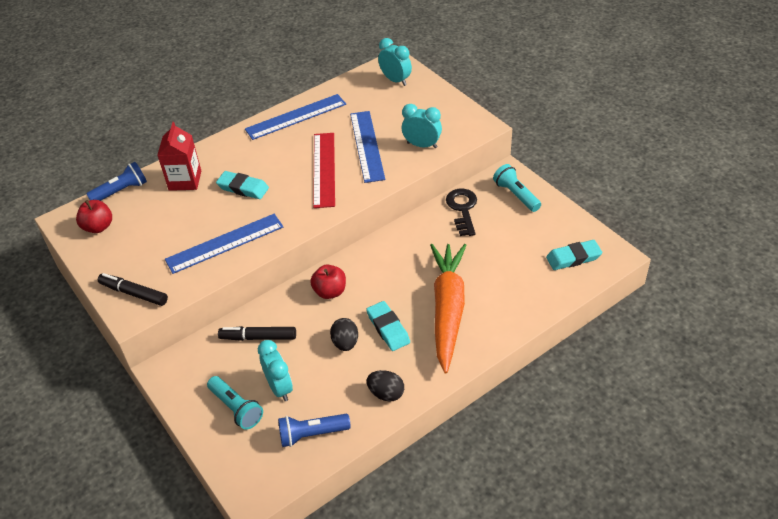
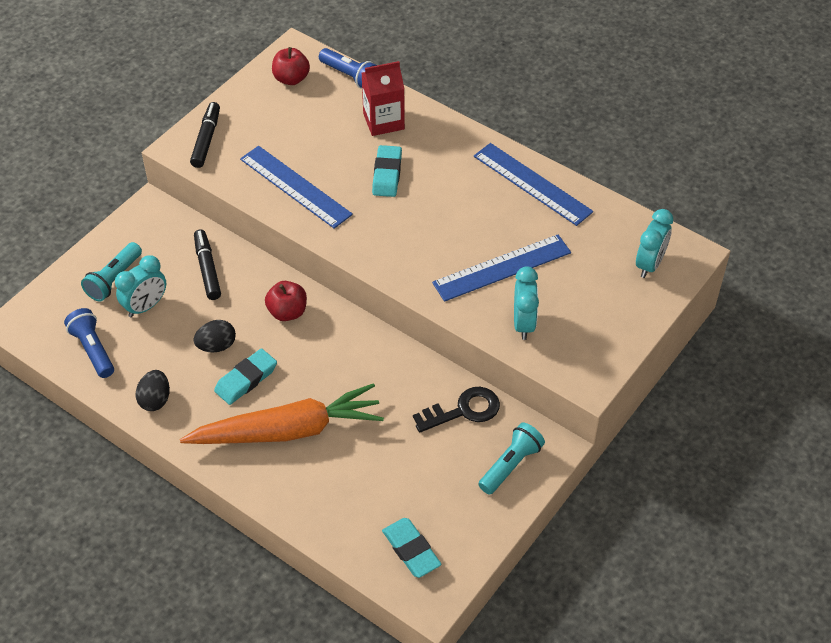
camera: 70 degrees right, 5 degrees up
(324, 169) = (444, 238): red ruler -> none

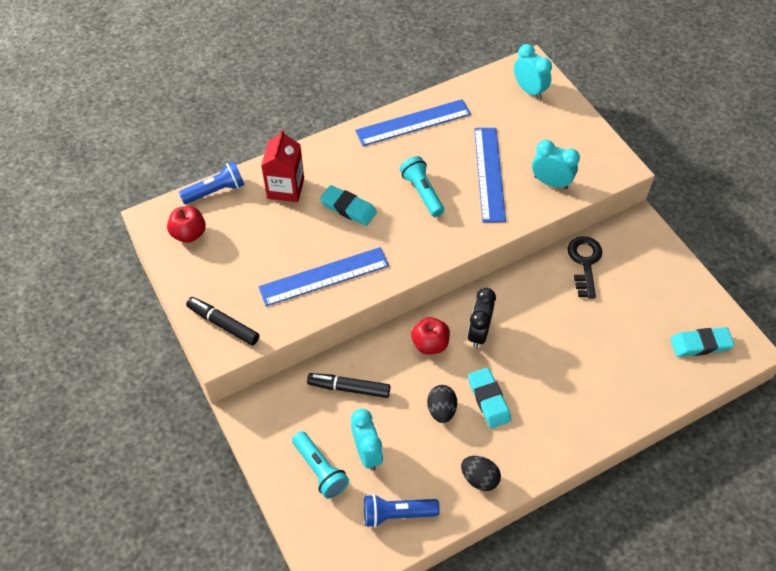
camera: 65 degrees left, 5 degrees up
(288, 430) = (555, 387): orange carrot -> none
(321, 346) = (478, 333): none -> black clock
(511, 465) = (646, 253): turquoise flashlight -> turquoise flashlight (422, 192)

